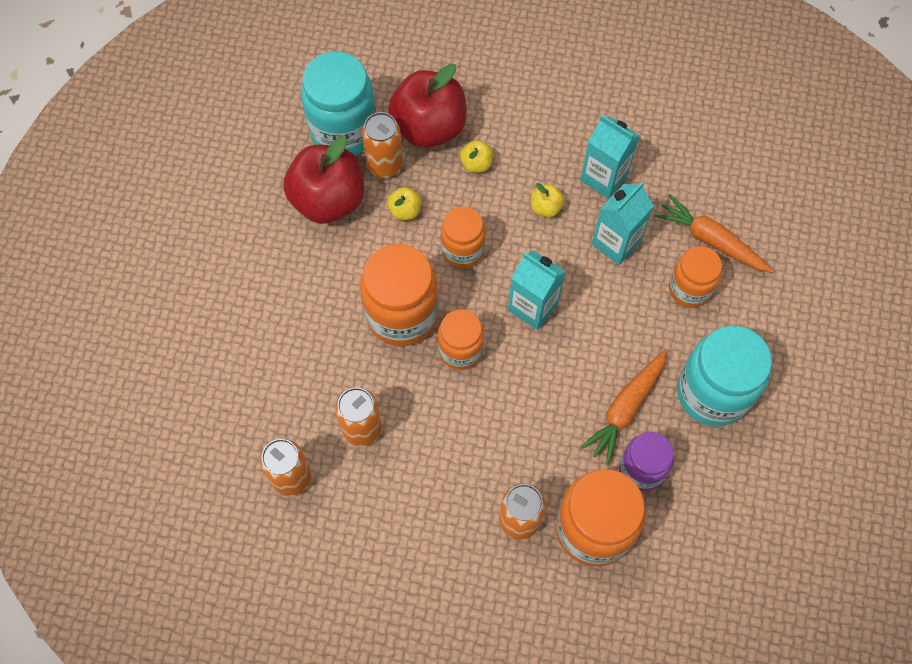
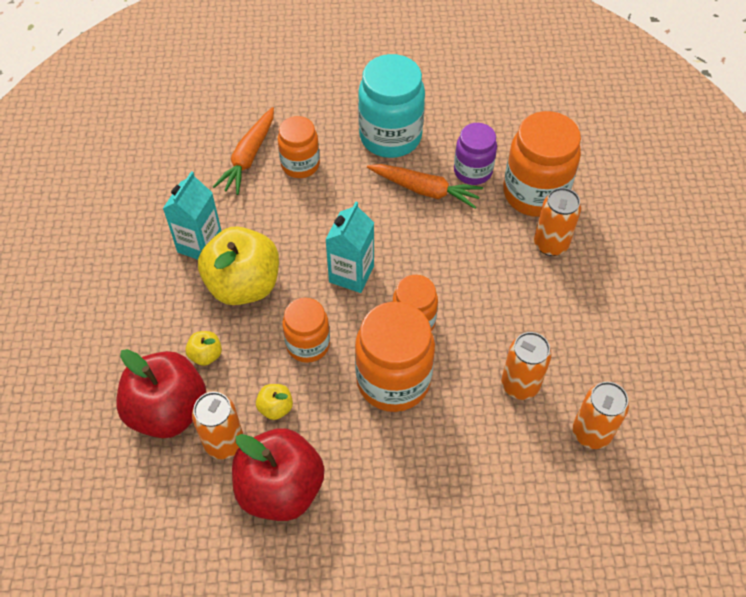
camera: 105 degrees left, 10 degrees down
(343, 130) = (187, 498): turquoise jar -> none
(545, 207) = (243, 285): yellow apple -> yellow apple, size x2.34
(616, 242) = (268, 223): turquoise carton -> none

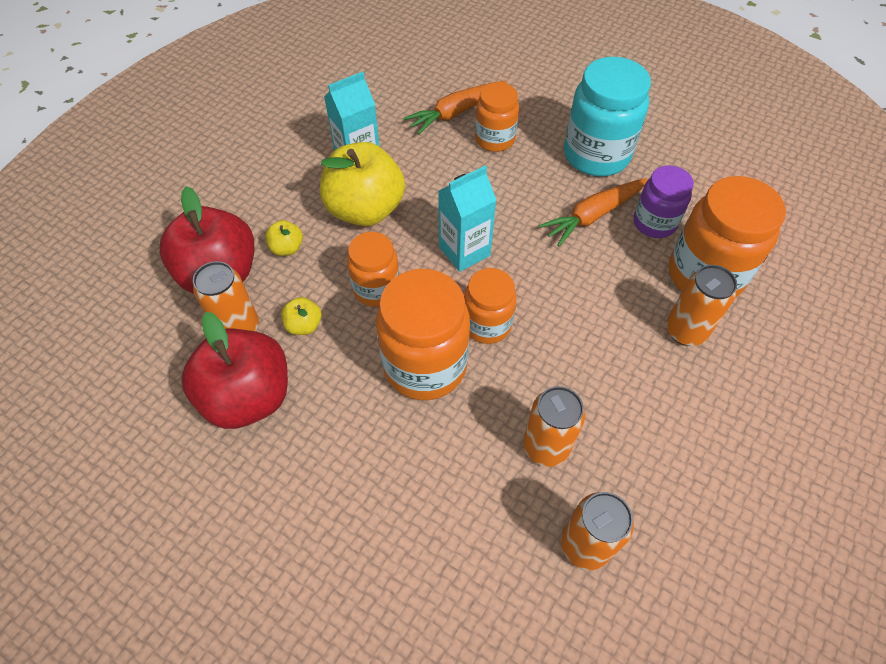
camera: 35 degrees right, 0 degrees up
(425, 190) = (593, 216): orange carrot -> orange carrot turned 90 degrees clockwise

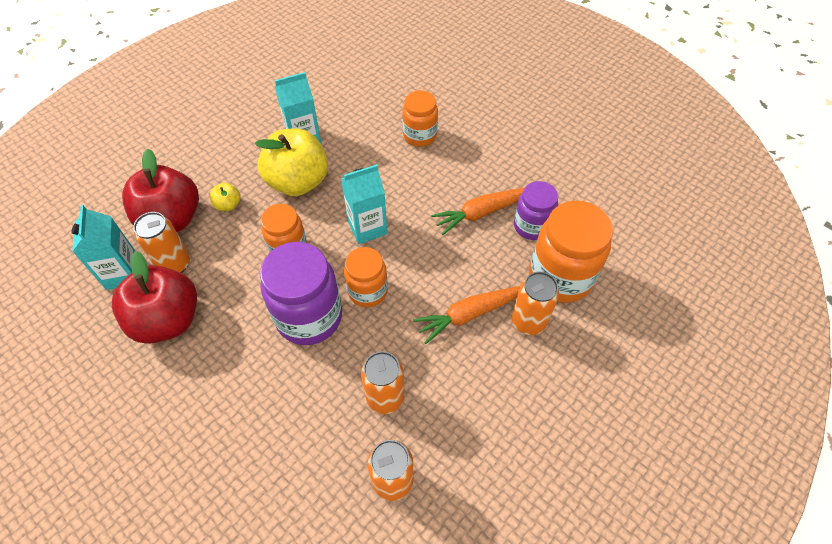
camera: 10 degrees right, 0 degrees up
(176, 349) = (123, 273): none -> turquoise carton
(304, 325) = (224, 270): yellow apple -> none
(425, 365) = (309, 317): orange jar -> purple jar
(456, 113) = (394, 108): orange carrot -> orange carrot (470, 314)
(596, 155) = (500, 161): turquoise jar -> none

